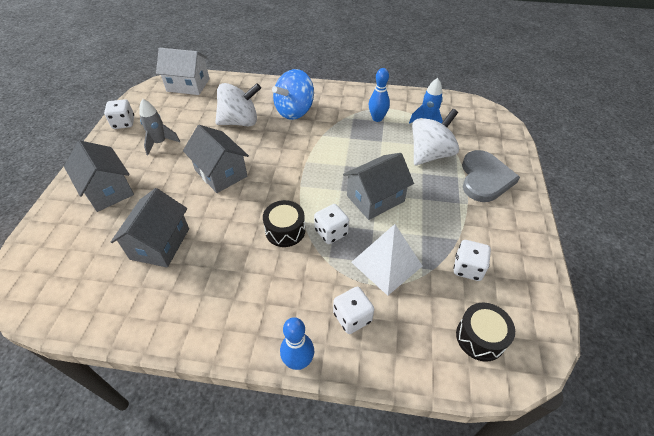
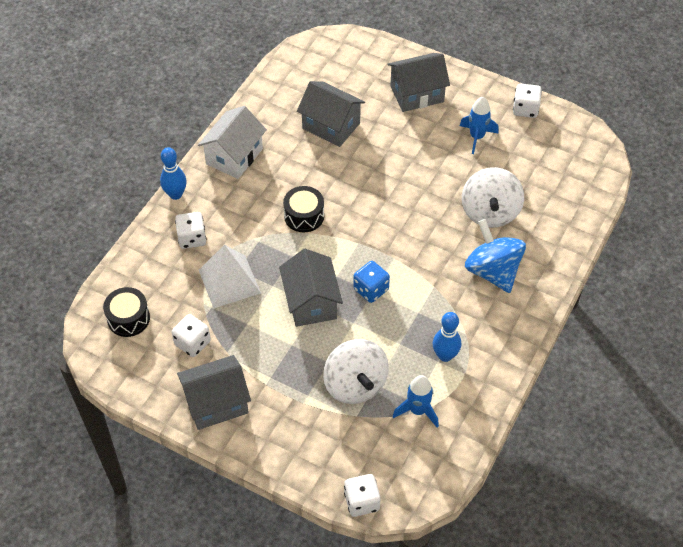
camera: 110 degrees right, 5 degrees up
(160, 143) = (477, 137): grey rocket -> blue rocket
(188, 85) = (588, 174): white house -> white house (234, 156)
(221, 173) = (405, 181): grey house -> grey house (216, 403)
(331, 232) = (285, 251): white dice -> white dice (362, 501)
(343, 167) = (371, 289): none -> blue dice
(484, 178) = (293, 422): grey heart -> none

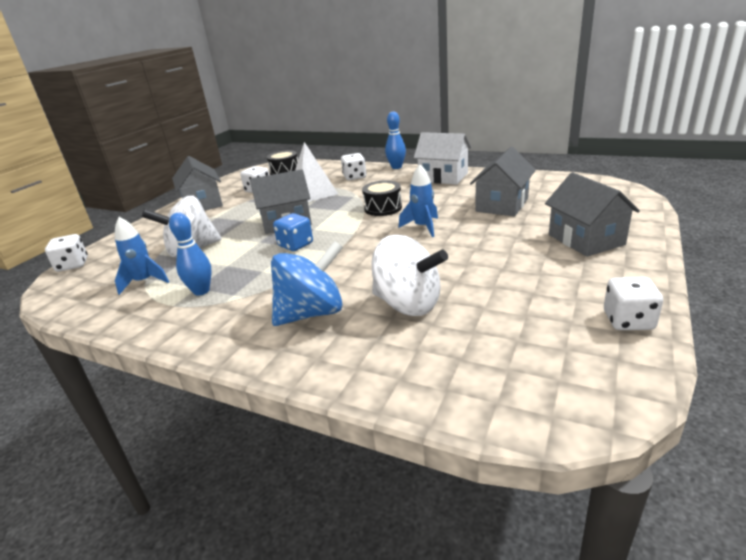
camera: 90 degrees right, 25 degrees down
(477, 137) = (539, 284): blue rocket -> blue rocket (422, 227)
(490, 212) = (408, 304): white spinning top -> white spinning top turned 150 degrees counterclockwise

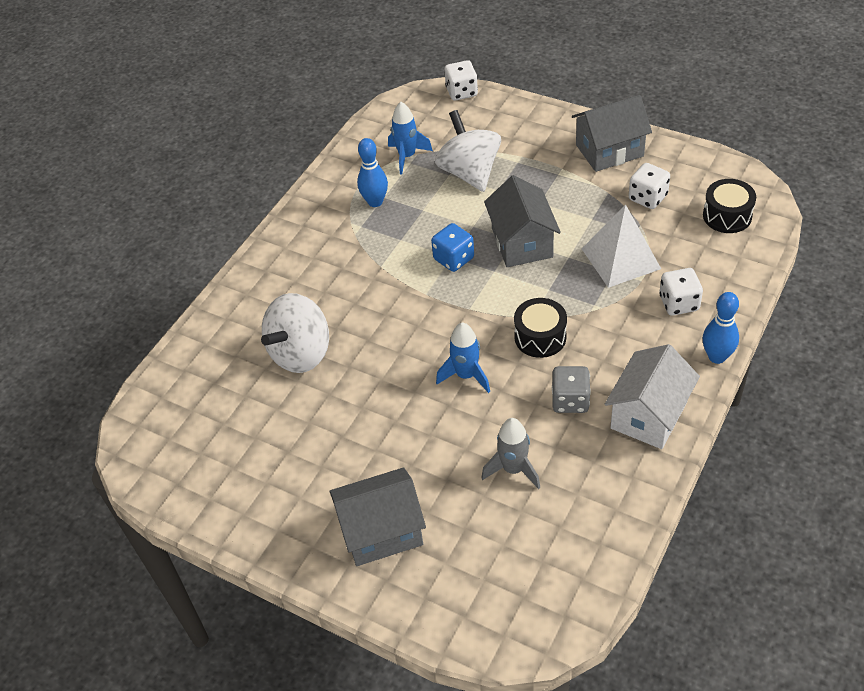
camera: 95 degrees right, 20 degrees up
(311, 313) = (310, 285): blue spinning top -> none
(438, 195) = (570, 400): none -> grey dice
(502, 205) = (513, 469): grey house -> grey rocket
(628, 321) = (219, 510): white dice -> none

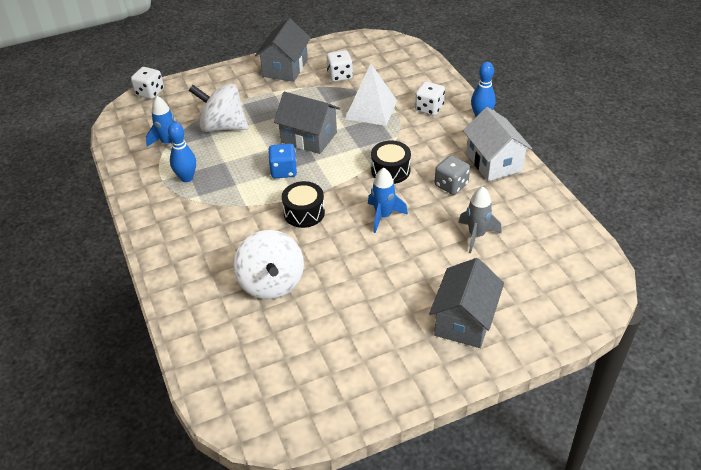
camera: 55 degrees left, 5 degrees down
(727, 216) = (390, 59): black drum -> black drum (304, 213)

